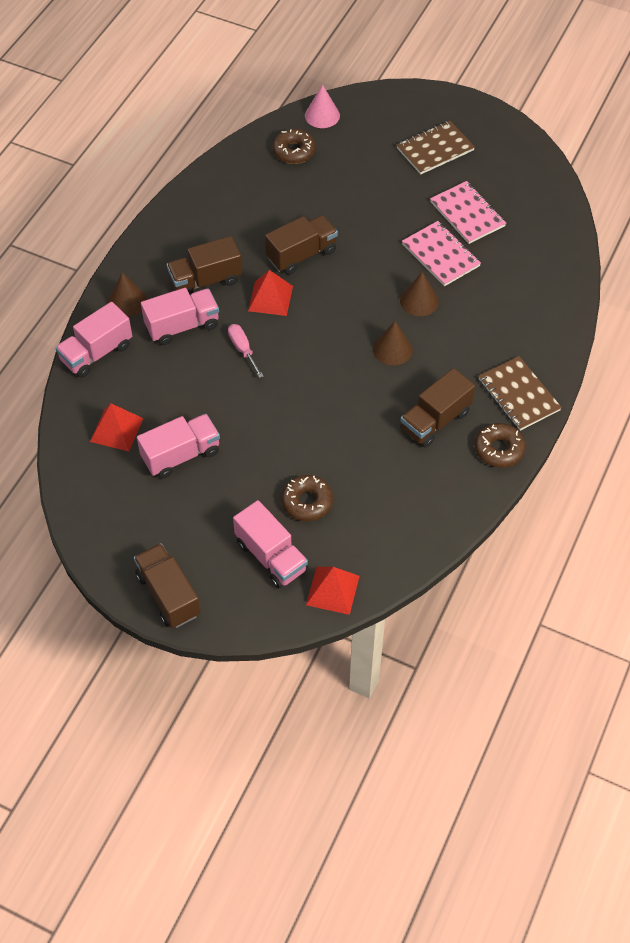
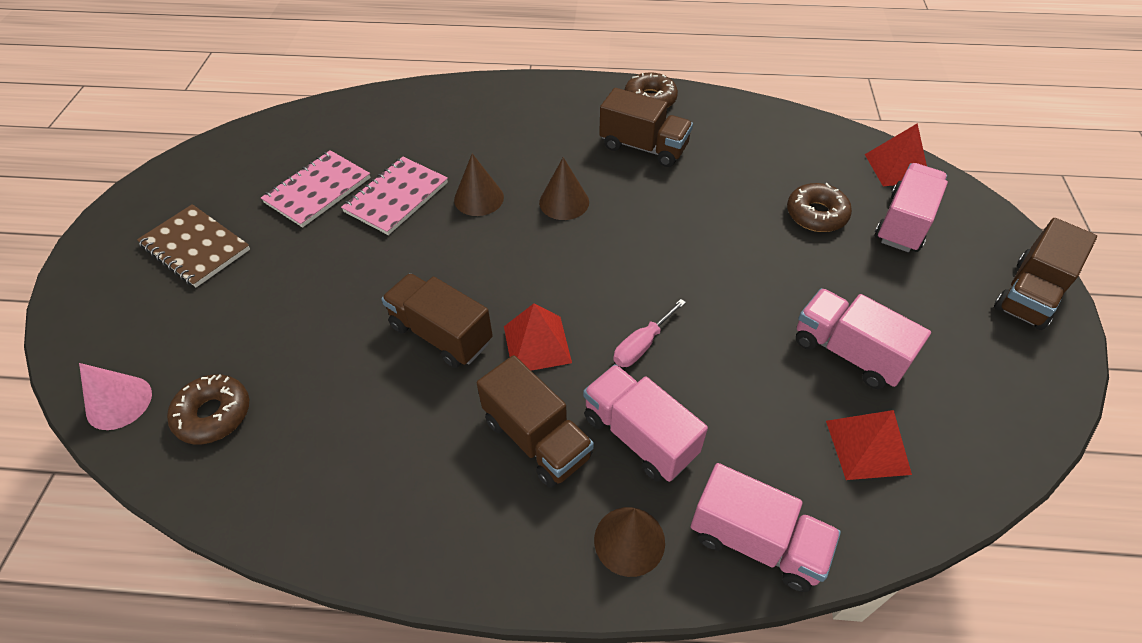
camera: 110 degrees left, 5 degrees down
(519, 395) = (575, 100): brown notebook -> none

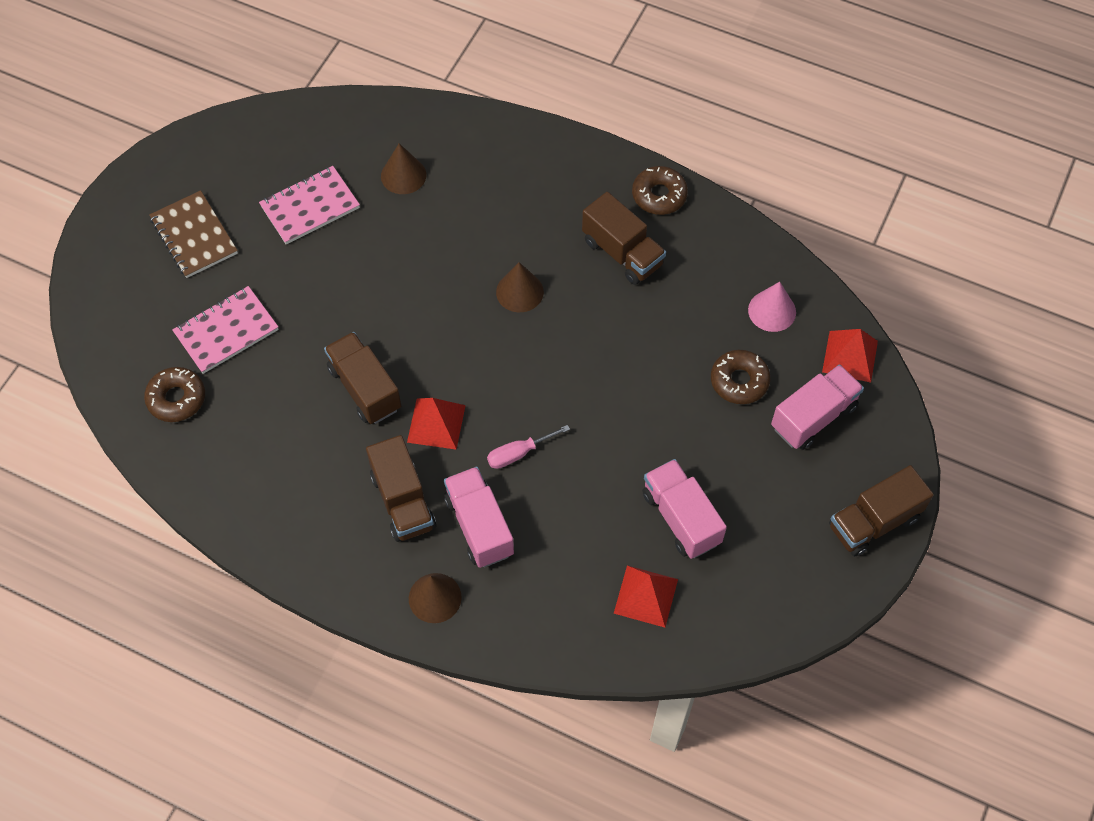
camera: 20 degrees right, 10 degrees up
(119, 402) = (111, 364): pink cone -> pink cone (772, 311)
(396, 197) = (375, 237): pink notebook -> pink notebook (226, 331)
(479, 198) = (446, 262): brown cone -> brown cone (403, 175)
(756, 541) = (522, 630): pink truck -> none

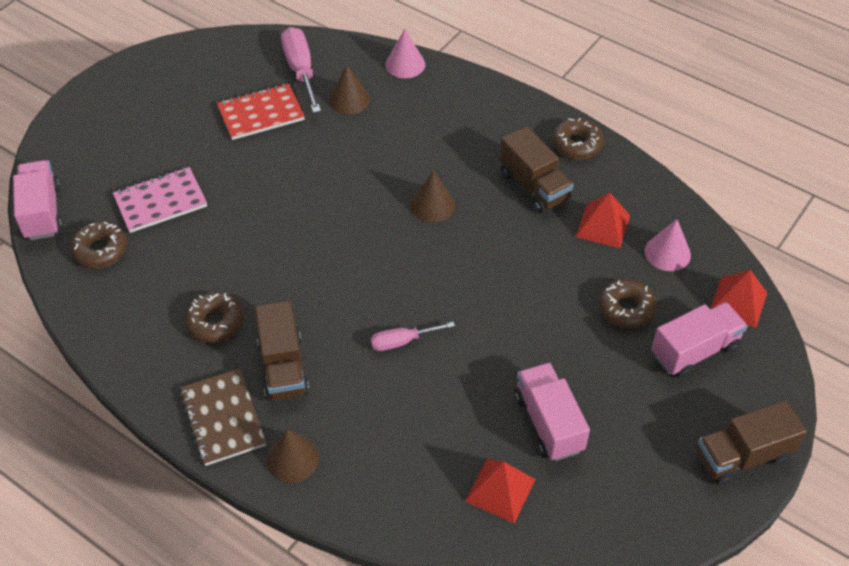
camera: 10 degrees right, 10 degrees down
(194, 236) = (154, 123): brown notebook -> brown notebook (223, 418)
(310, 207) = (261, 114): pink notebook -> red notebook
(320, 463) = (215, 322): none -> brown donut
(341, 145) = (301, 70): none -> pink screwdriver
(365, 388) = (272, 265): brown truck -> none
(436, 423) = (330, 304): red pyramid -> red pyramid (603, 226)
(455, 121) = (405, 64): none -> pink cone
(479, 526) = (350, 400): pink truck -> pink truck (42, 212)

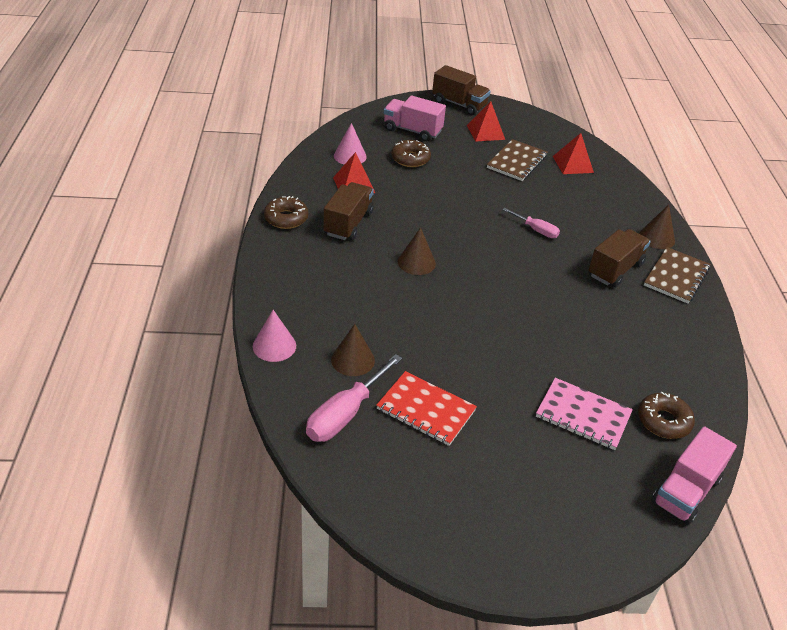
camera: 130 degrees left, 10 degrees down
(215, 322) = (629, 317): brown donut -> none
(548, 423) = (516, 162): pink truck -> brown notebook
(738, 302) = (361, 125): red pyramid -> red pyramid (485, 132)

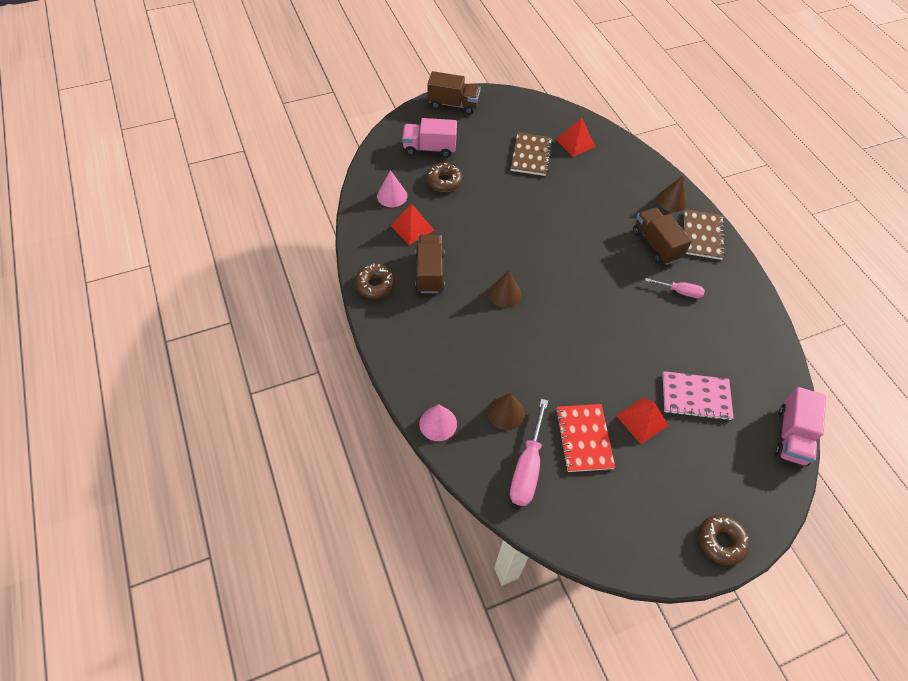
camera: 20 degrees left, 15 degrees up
(426, 410) = (584, 438): red notebook -> red notebook turned 75 degrees clockwise
(485, 132) = (490, 130): red pyramid -> red pyramid (642, 420)
(536, 230) = (580, 225): pink screwdriver -> pink screwdriver (680, 292)
(615, 269) = (656, 245): brown truck -> brown truck turned 45 degrees counterclockwise
(663, 421) = (751, 379): brown donut -> brown donut (720, 542)

